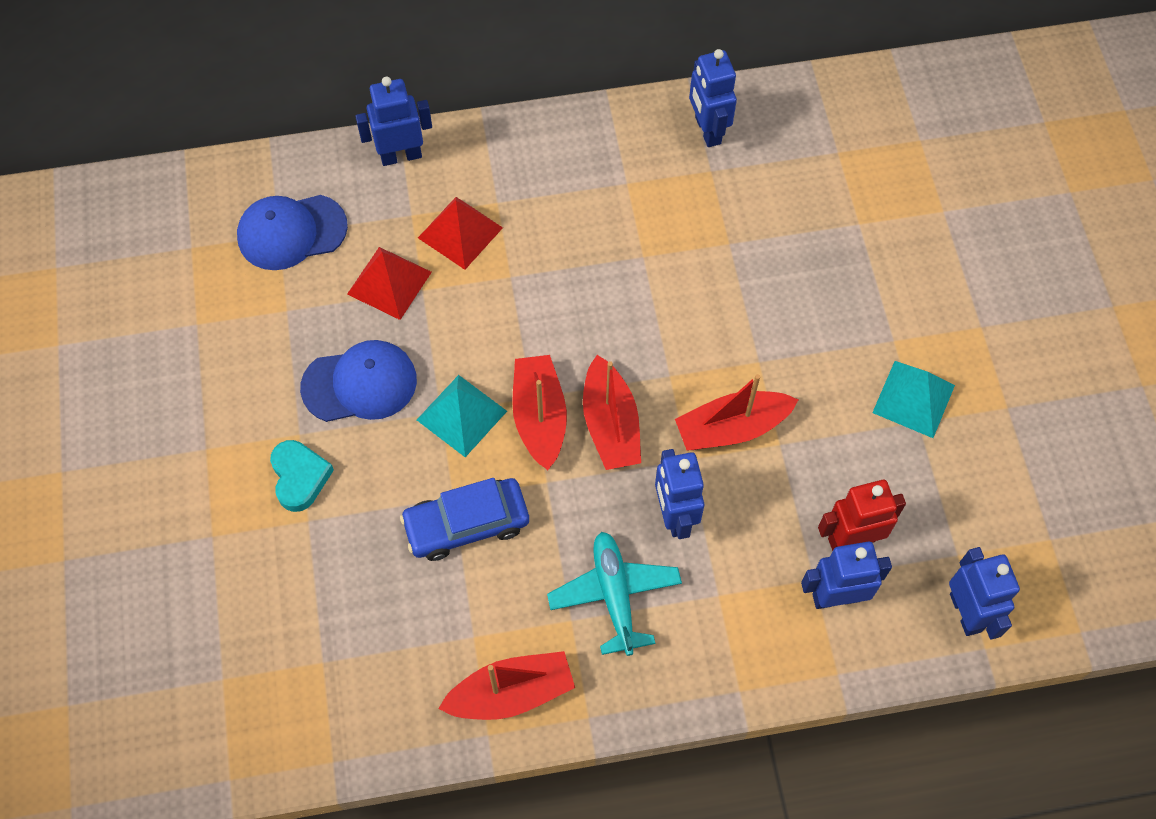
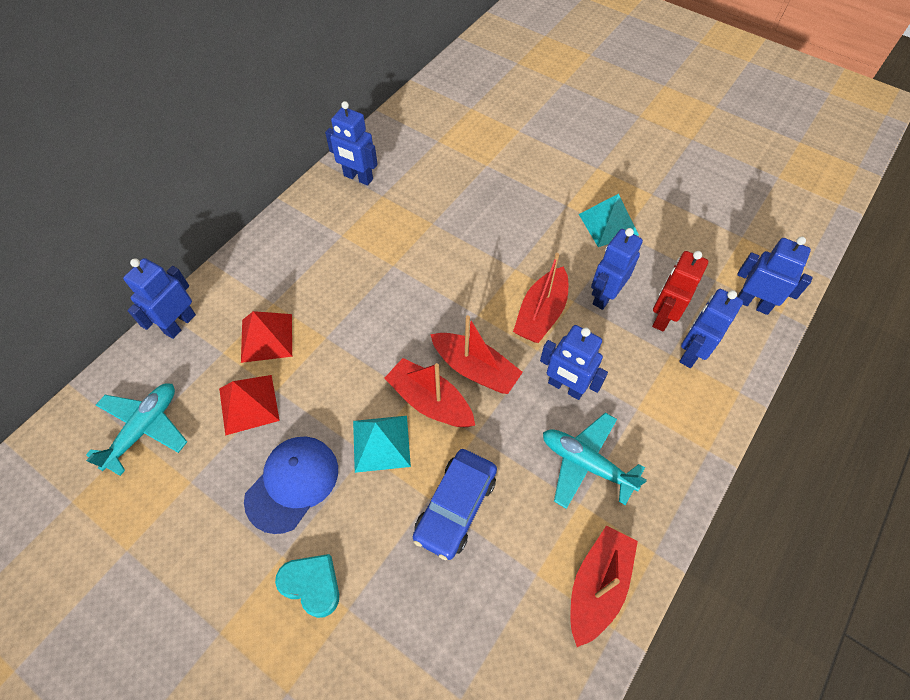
camera: 45 degrees left, 5 degrees down
(291, 232) = (144, 429): blue cap -> turquoise plane
(817, 467) = (604, 296): none -> blue robot

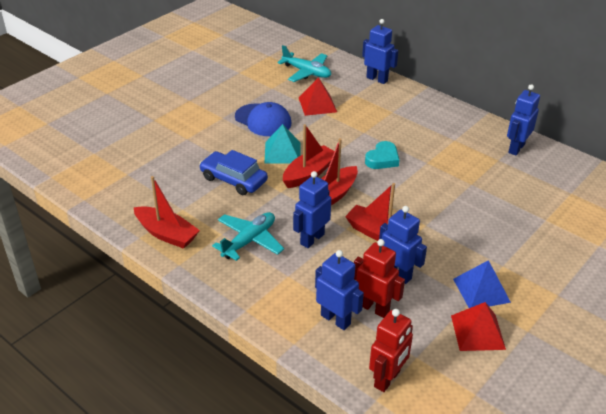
camera: 95 degrees right, 20 degrees down
(267, 337) = (365, 110): red pyramid -> red pyramid (477, 332)
(312, 585) = (203, 127): turquoise heart -> turquoise heart (382, 159)
(608, 224) = (481, 290): turquoise pyramid -> blue pyramid
(753, 303) = (387, 379): blue robot -> red robot

